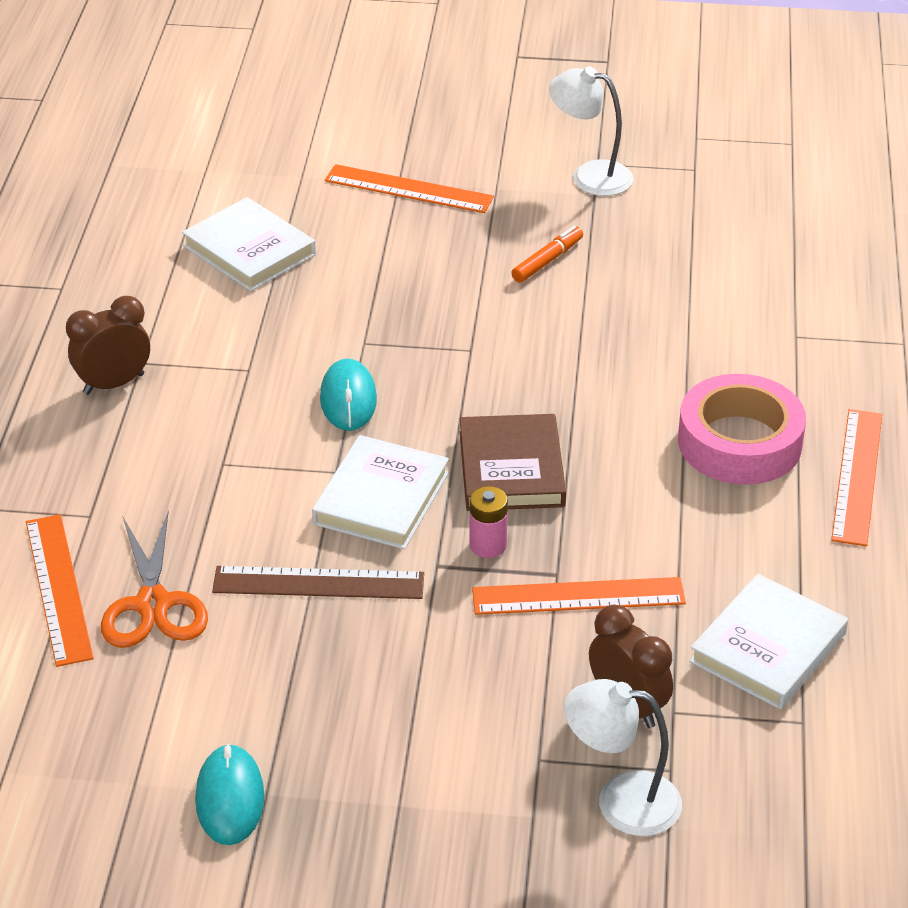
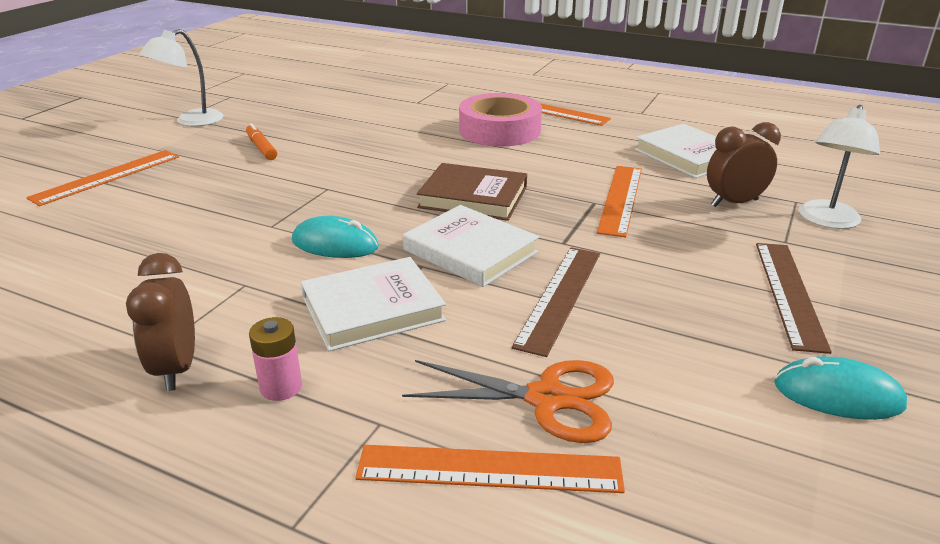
camera: 70 degrees left, 10 degrees down
(249, 250) = (77, 255): white book -> white book (373, 309)
(408, 762) = (788, 293): none -> brown ruler
(488, 545) = (551, 219): pink battery -> pink battery (281, 387)

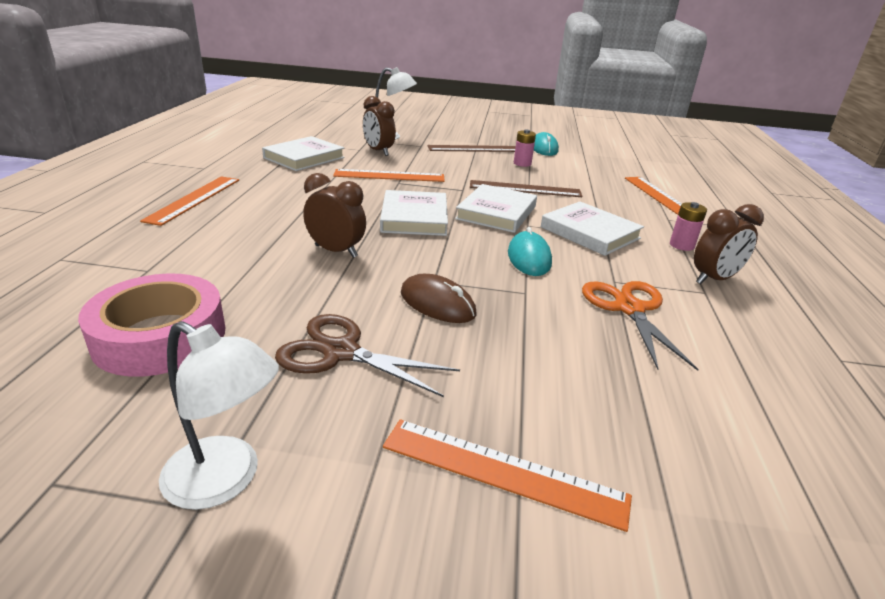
camera: 110 degrees left, 0 degrees up
(261, 148) = (341, 352): orange marker -> brown scissors
(289, 184) = (437, 303): none -> brown mouse
(411, 156) = (336, 251): none -> brown clock
(473, 197) = (414, 218): brown book -> white book
(499, 130) = (255, 217): pink tape -> pink tape (160, 336)
(547, 399) = (608, 189): orange scissors -> orange scissors (629, 308)
(703, 329) = (522, 163): none -> pink battery

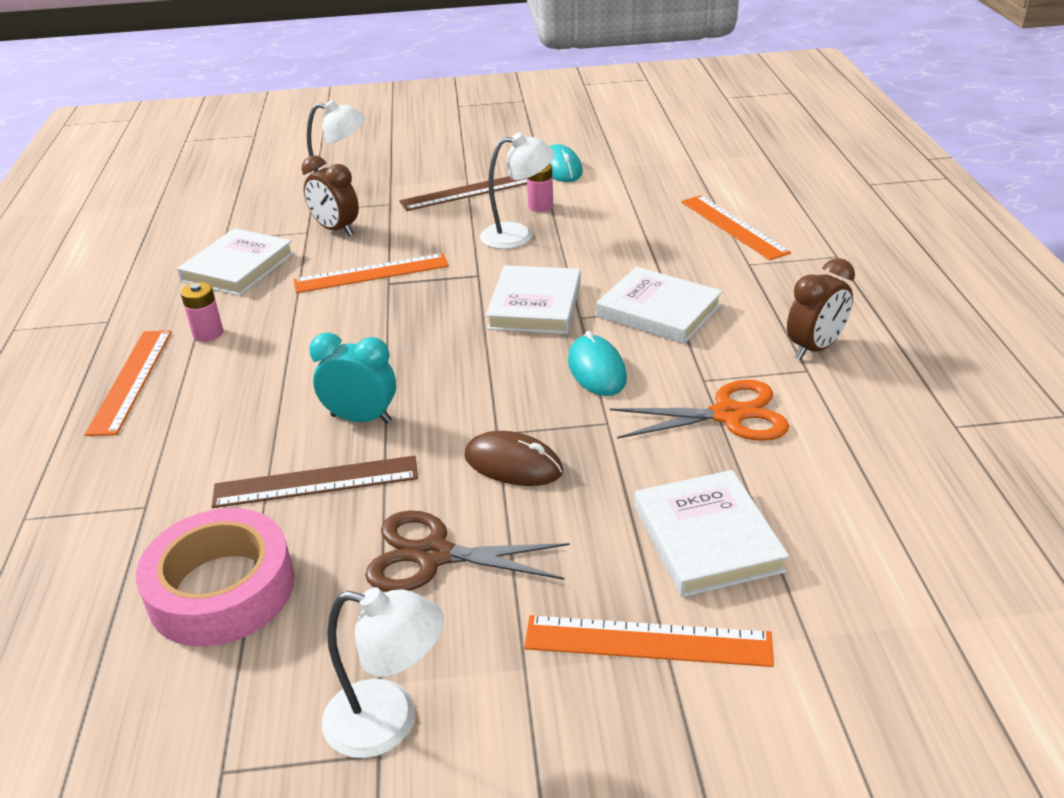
camera: 10 degrees left, 5 degrees up
(336, 251) = (361, 419): brown clock -> turquoise clock
(414, 218) = (435, 340): white book -> white book (707, 538)
(500, 175) = (518, 235): none -> white lamp
(525, 189) = (558, 254): brown ruler -> brown ruler (316, 482)
(629, 308) = (728, 415): orange scissors -> orange scissors turned 105 degrees clockwise
(681, 245) = (771, 304): pink battery -> pink battery (208, 334)

